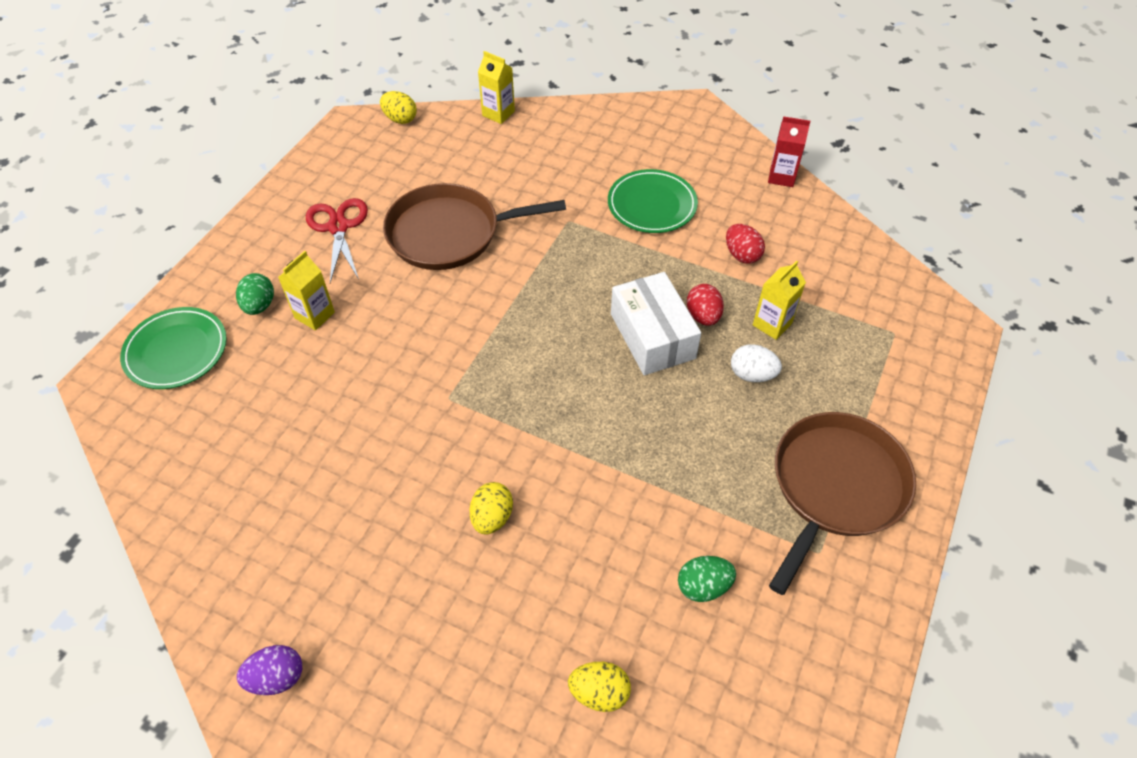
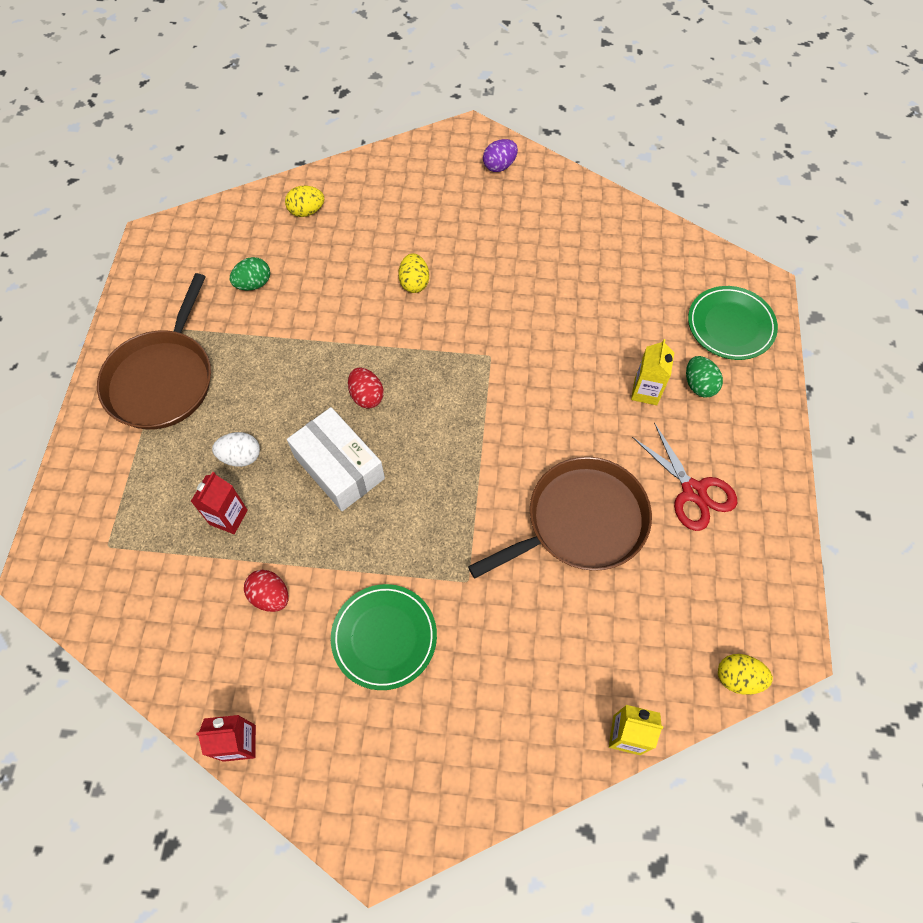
camera: 160 degrees right, 10 degrees up
(703, 316) = (296, 504): red egg -> red egg (366, 396)
(772, 324) = (228, 517): yellow carton -> red carton

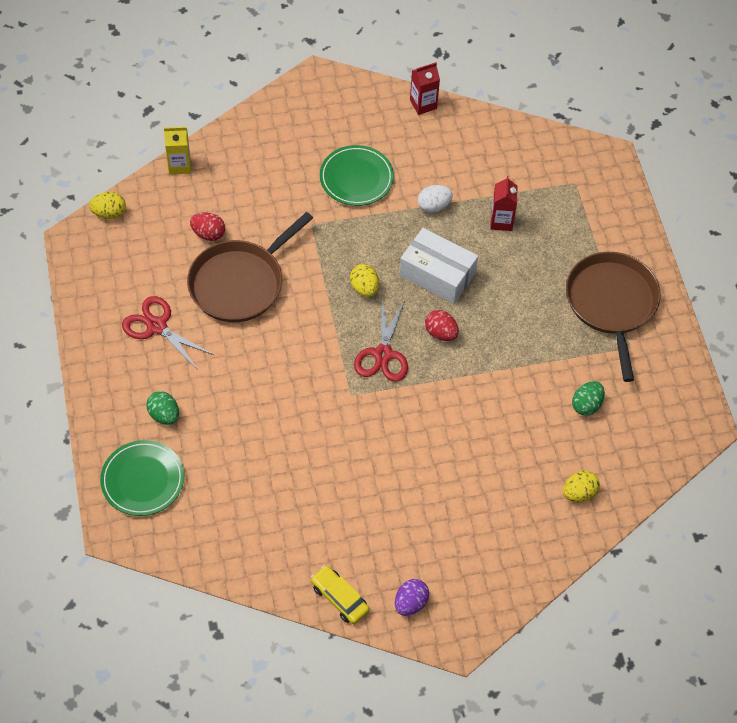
camera: 160 degrees right, 5 degrees down
(241, 457) = (515, 263): white egg -> white egg (434, 206)
(270, 596) = (445, 182): red egg -> red egg (208, 234)
(414, 283) = (444, 445): yellow egg -> yellow egg (364, 288)
(440, 389) = (383, 354): none -> red scissors
(561, 184) = (339, 598): none -> yellow car
(645, 391) = (209, 397): yellow carton -> none

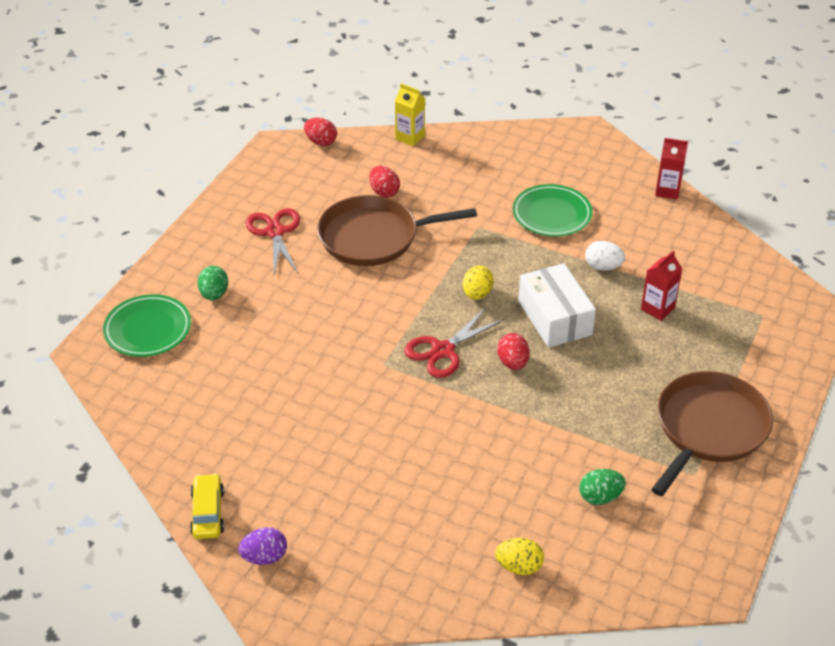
camera: 40 degrees right, 15 degrees down
(109, 213) = (321, 142): yellow egg -> red egg

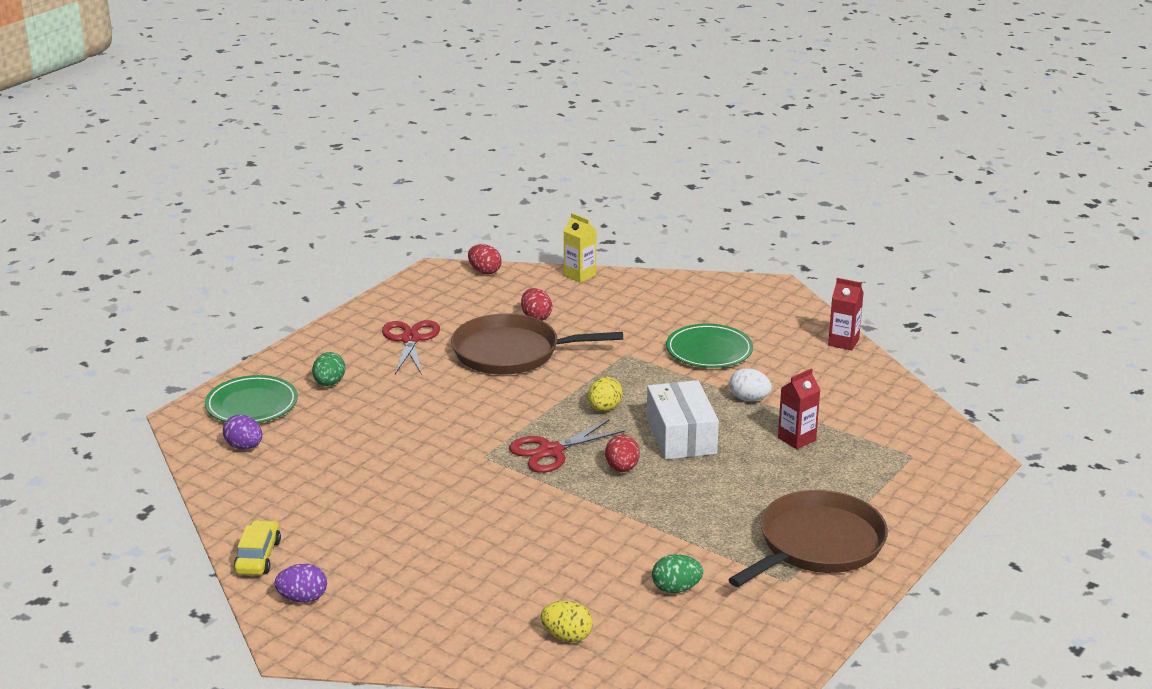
camera: 10 degrees right, 15 degrees down
(156, 381) = (244, 447): none -> purple egg

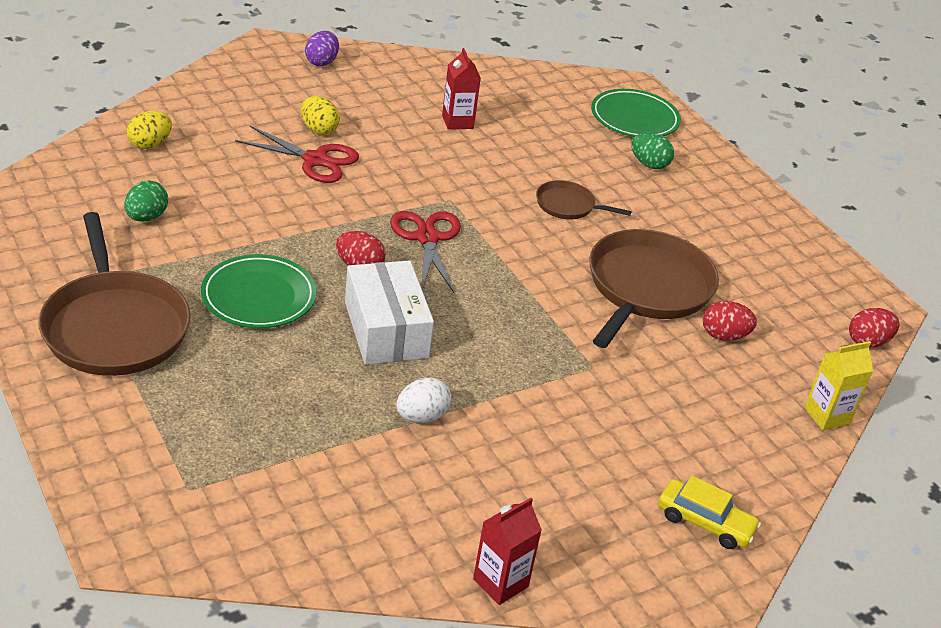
camera: 110 degrees right, 10 degrees up
(244, 447) = (563, 97): purple egg -> none
(258, 557) = (393, 61): yellow car -> yellow car (705, 522)
(410, 339) = (715, 235): red scissors -> red scissors (315, 160)
(434, 404) = (568, 205): none -> brown pan
(604, 408) = (482, 302): yellow egg -> yellow egg (319, 129)
(681, 436) = (386, 330): white box -> white box turned 60 degrees clockwise
(709, 350) = (559, 438): green plate -> green plate (259, 296)
(796, 439) = (307, 411): red carton -> red carton (457, 122)

